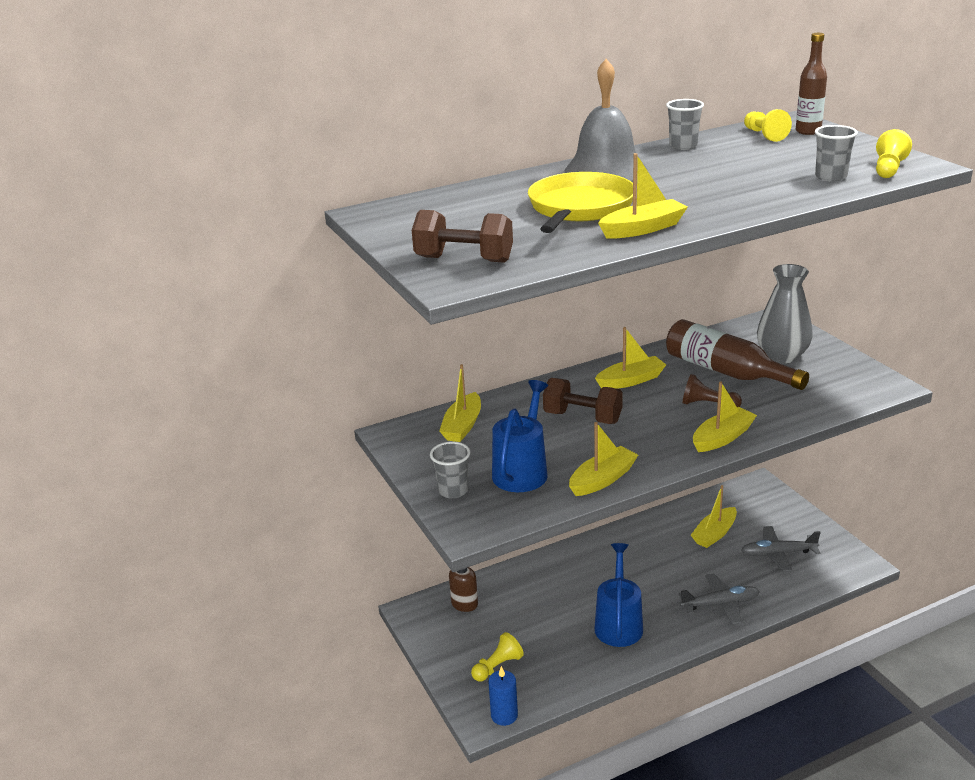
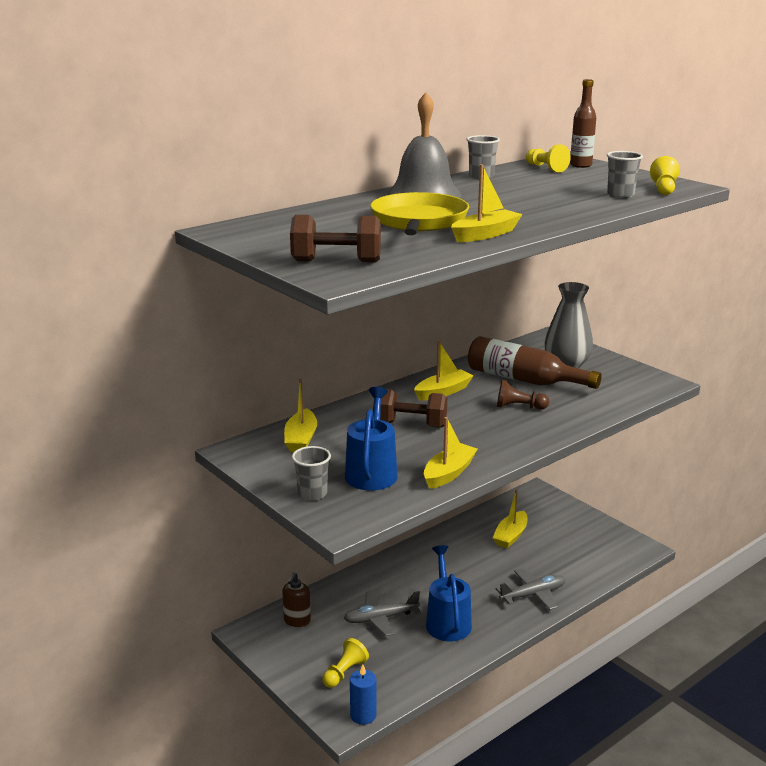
camera: 15 degrees left, 5 degrees down
(722, 438) = (541, 432): yellow boat -> none
(778, 554) = (570, 547): grey plane -> grey plane (381, 618)

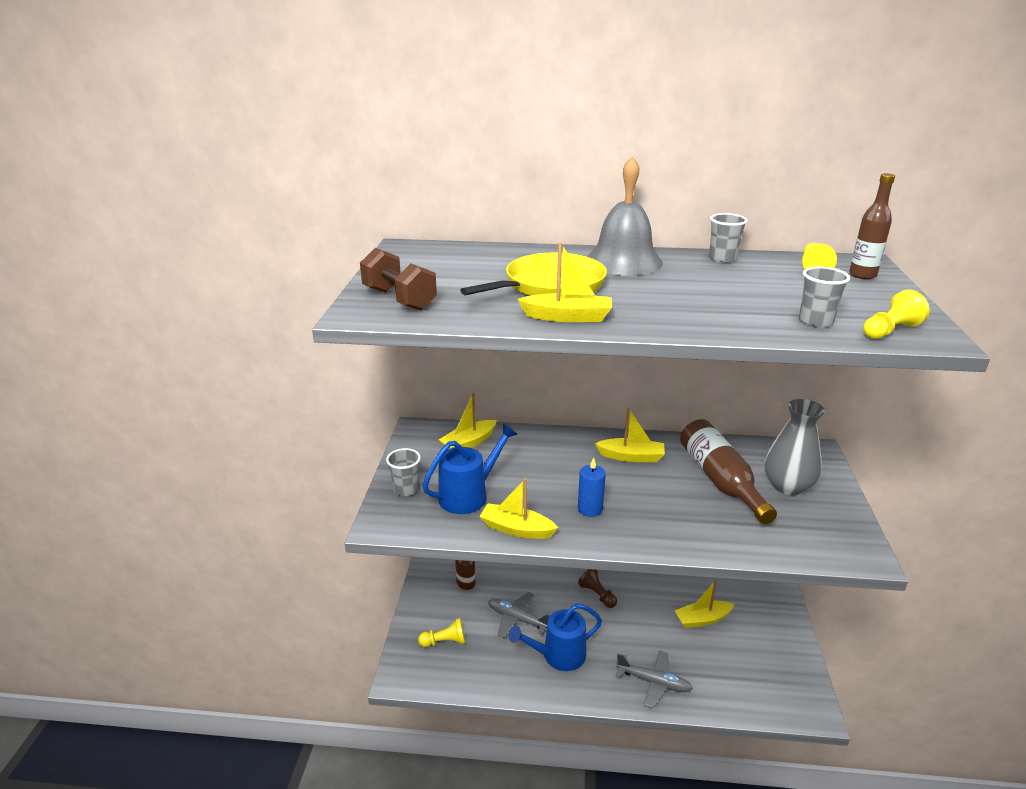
camera: 45 degrees right, 5 degrees up
(363, 715) = (415, 682): blue candle -> blue candle (590, 509)
(411, 424) = (560, 472): brown dumbbell -> none
(447, 621) = (558, 655): blue watering can -> blue watering can turned 150 degrees counterclockwise
(448, 473) = (516, 529): yellow boat -> yellow boat turned 150 degrees counterclockwise
(519, 407) = (672, 503): brown pawn -> brown pawn (597, 595)

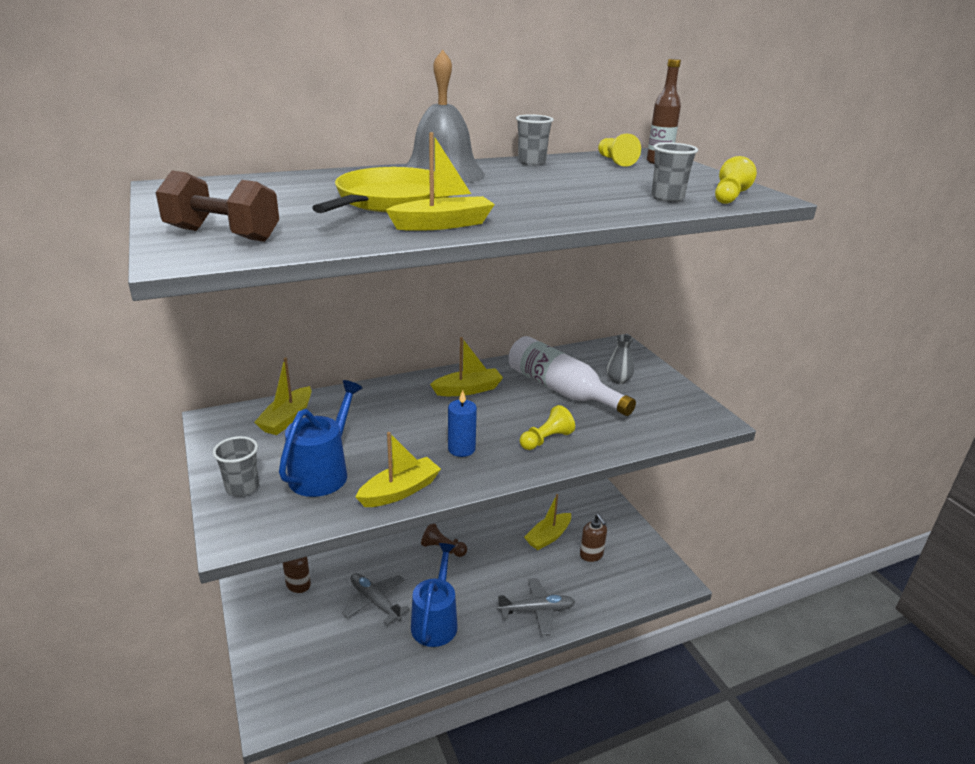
camera: 30 degrees left, 0 degrees up
(444, 641) = (306, 656): yellow pawn -> yellow pawn (546, 440)
(516, 529) = (400, 491): yellow boat -> yellow boat turned 150 degrees clockwise
(517, 619) = (375, 602): grey plane -> grey plane turned 45 degrees clockwise
(558, 655) = (435, 621): blue watering can -> blue watering can turned 150 degrees clockwise
(720, 480) = (561, 390): brown bottle -> white bottle
(737, 652) = (591, 555): none -> brown soap dispenser
(787, 486) = (618, 380): grey vase -> grey vase, size x0.53

